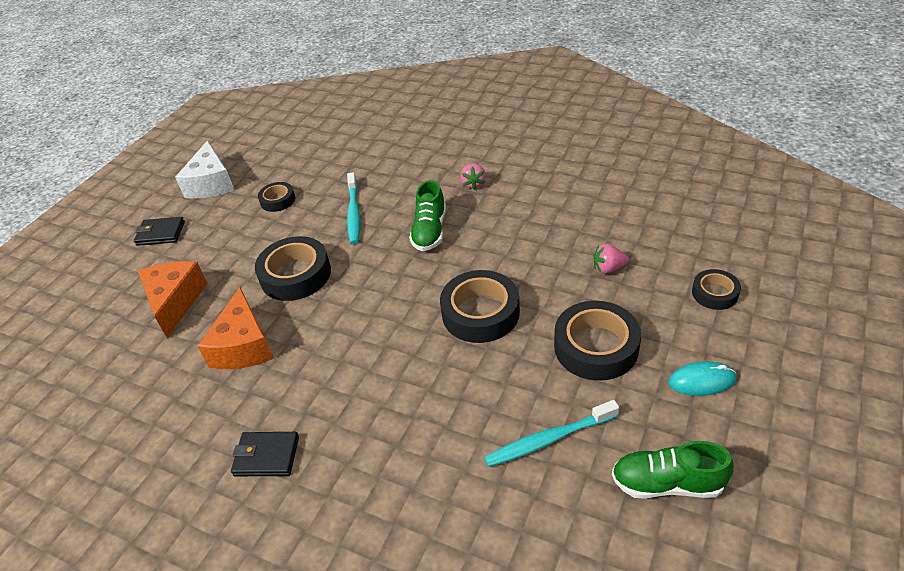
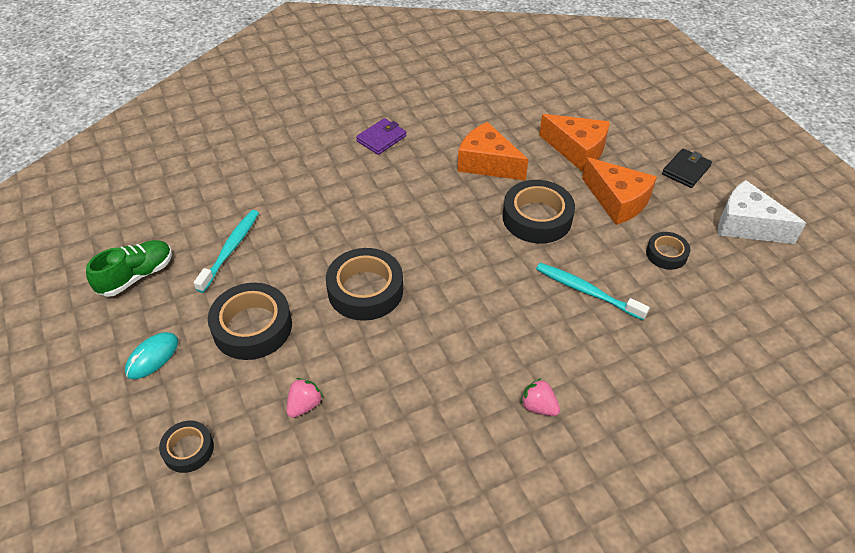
camera: 125 degrees right, 5 degrees up
(234, 247) = (617, 201): none -> orange cheese
(267, 456) = (381, 139): black wallet -> purple wallet
(430, 231) = (499, 324): green shoe -> none

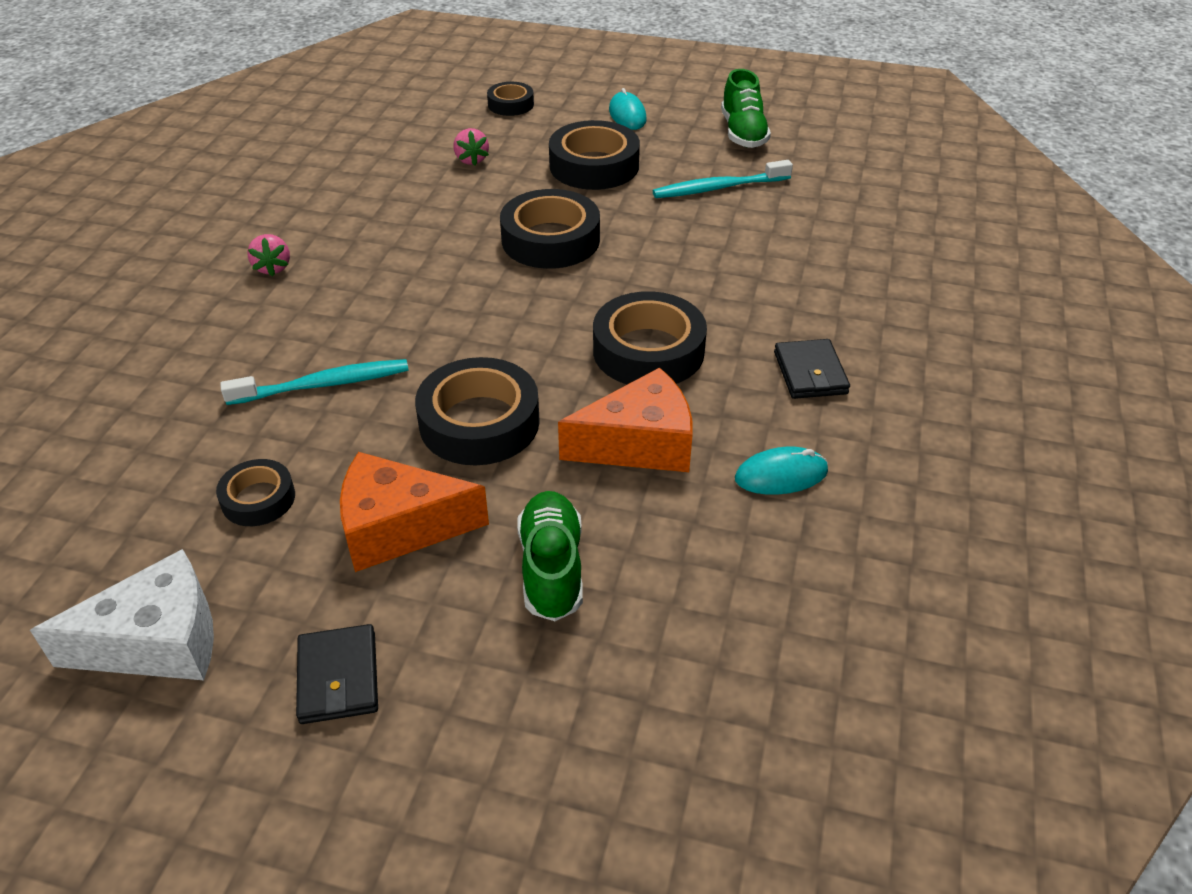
camera: 130 degrees right, 5 degrees down
(230, 249) = (718, 188): turquoise toothbrush -> turquoise toothbrush turned 105 degrees clockwise
(381, 139) = (810, 373): purple wallet -> black wallet
(423, 194) = (648, 351): none -> black tape
(457, 120) = (781, 475): none -> turquoise mouse
(538, 407) = (273, 268): pink strawberry -> pink strawberry turned 90 degrees clockwise
(577, 150) = (551, 568): orange cheese -> green shoe

